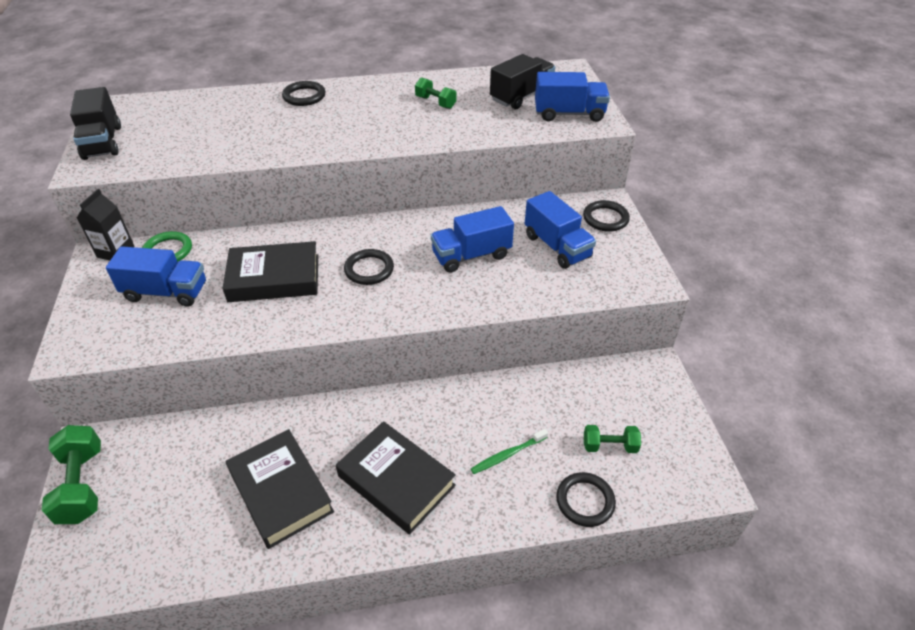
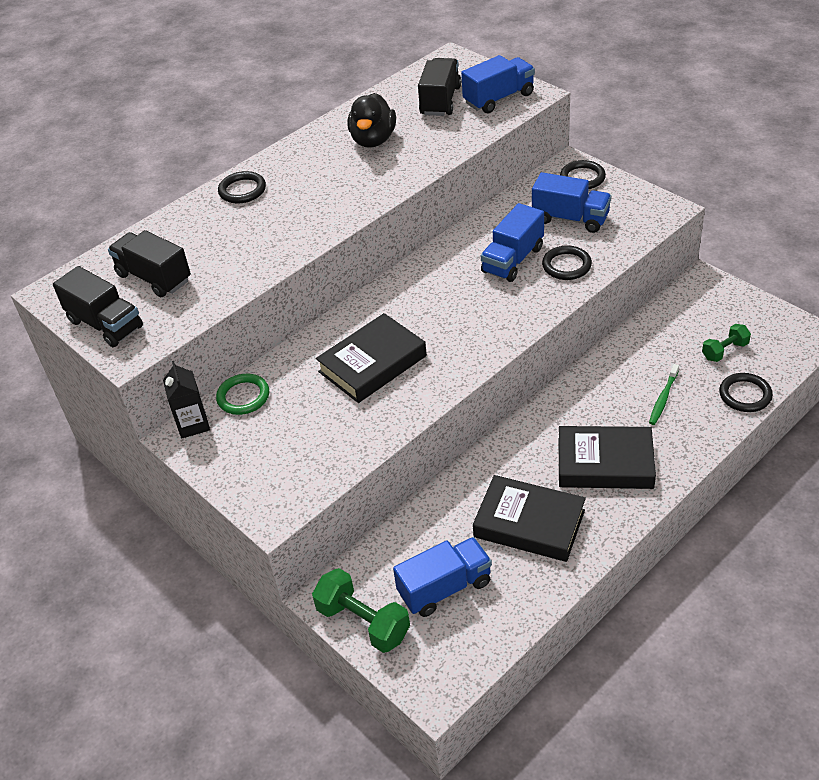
camera: 30 degrees left, 0 degrees up
(166, 292) = (292, 426): blue truck -> blue truck (445, 588)
(172, 127) = (154, 278): none -> black truck
(369, 269) = (444, 314): black ring -> black ring (566, 265)
(435, 102) = (373, 140): green dumbbell -> black duck

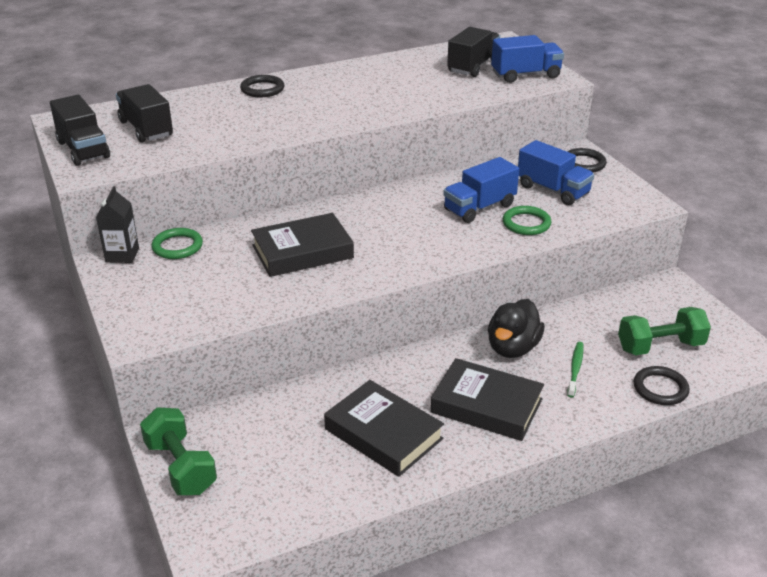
camera: 15 degrees right, 10 degrees down
(373, 140) = (396, 80): black duck -> black duck (513, 348)
(445, 588) = (271, 462): blue truck -> none
(566, 265) = (526, 223): black ring -> green ring
(663, 398) = (575, 369): green toothbrush -> green toothbrush turned 150 degrees clockwise
(724, 351) = (660, 346): green dumbbell -> green dumbbell, size x1.66

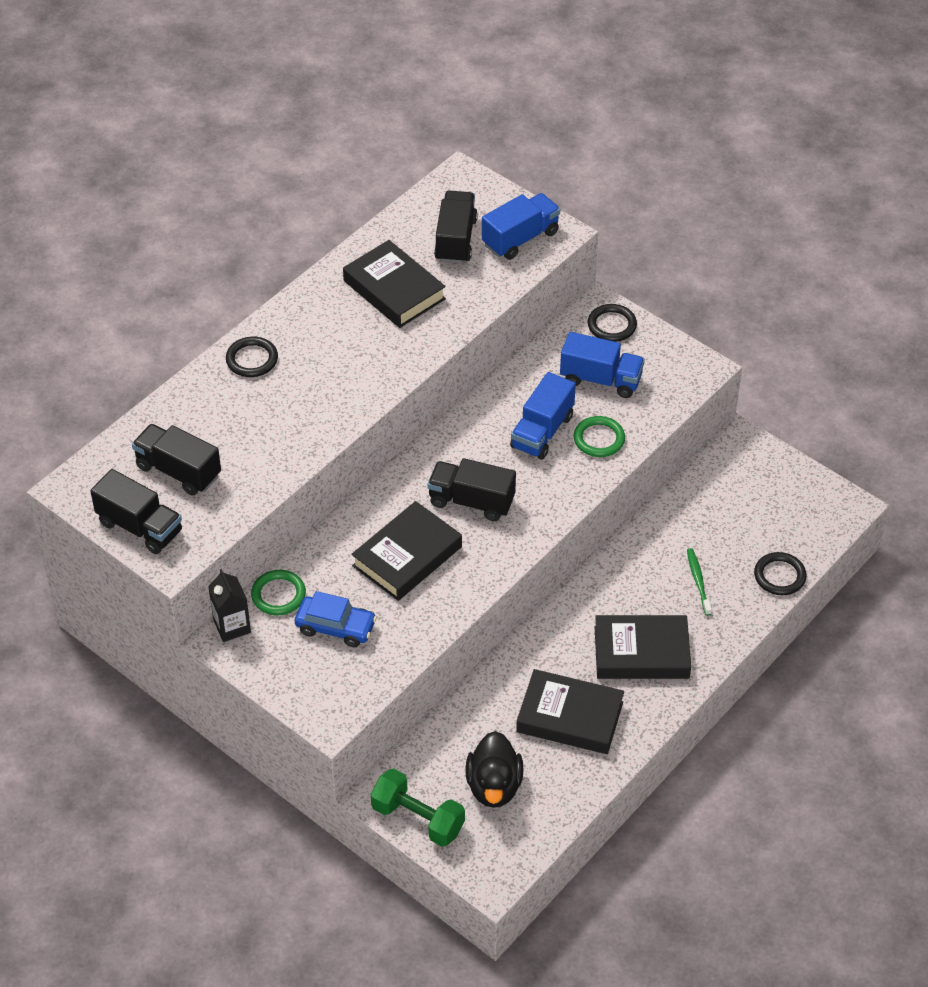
camera: 25 degrees left, 15 degrees up
(202, 279) = (335, 627): none -> blue car
(385, 233) = (471, 501): none -> black truck
(403, 79) = (394, 290): none -> black book
(513, 348) = (631, 577): black duck -> black duck (494, 786)
(660, 346) = (761, 526): green dumbbell -> none

